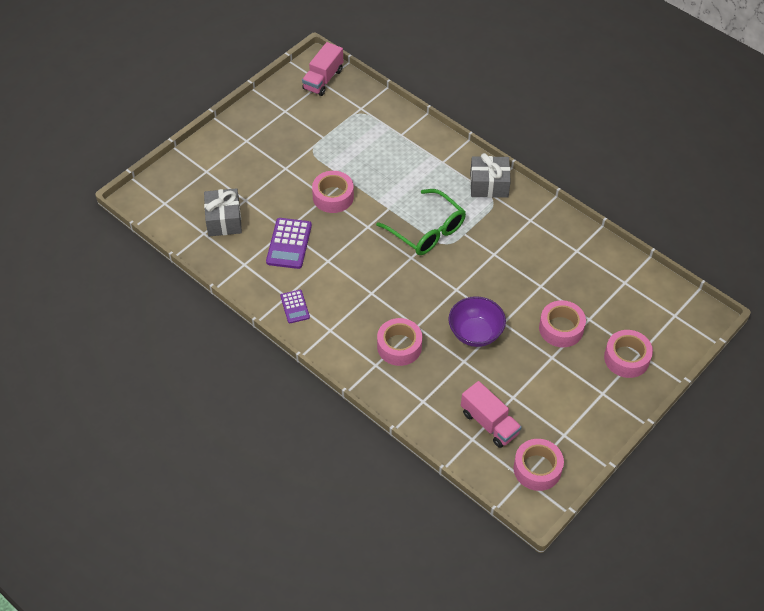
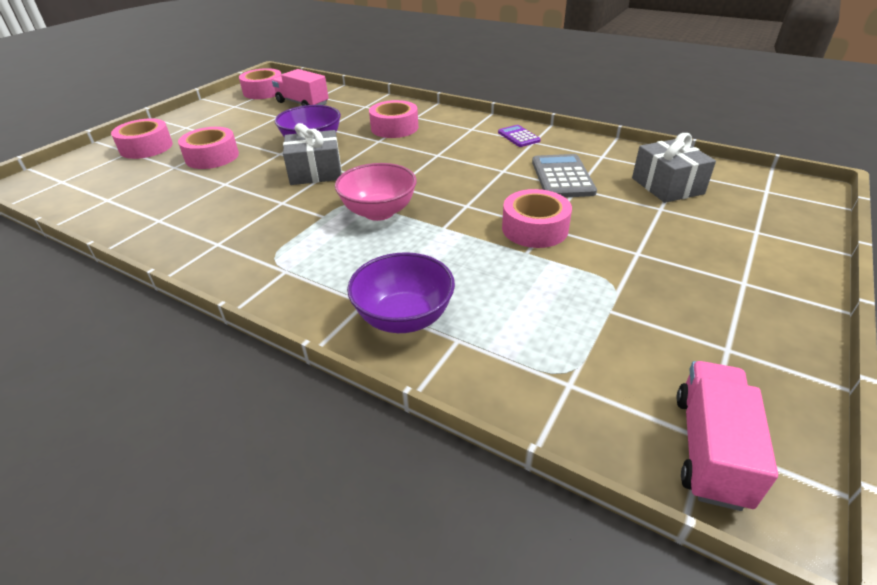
camera: 170 degrees right, 15 degrees down
(289, 244) = (562, 177): purple calculator -> grey calculator
(424, 150) = (404, 318): none -> purple bowl
(427, 230) = (379, 212): green glasses -> pink bowl
(489, 185) = (278, 279): grey gift -> grey gift (316, 172)

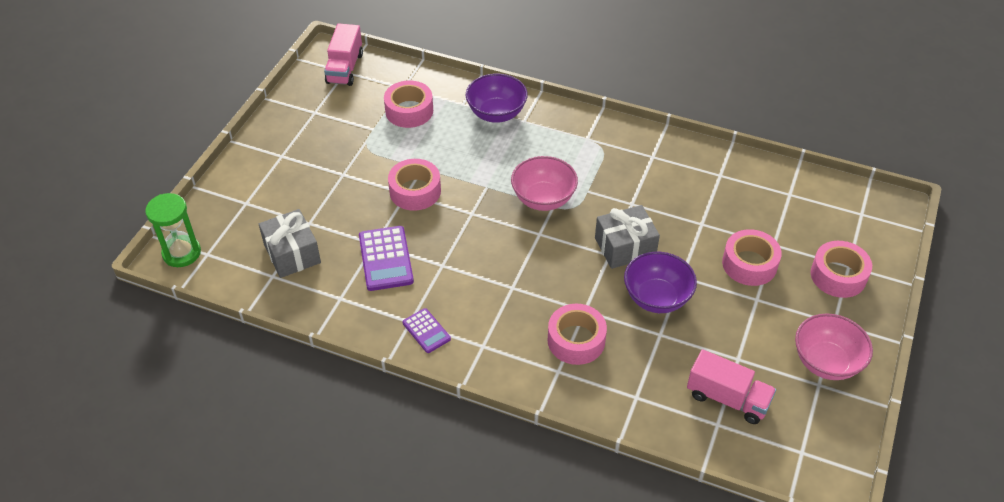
camera: 170 degrees right, 10 degrees up
(217, 113) = (826, 362): none -> pink bowl
(264, 91) = (811, 435): pink tape -> pink tape (409, 111)
(562, 177) = (385, 259): grey calculator -> purple calculator
(798, 193) = (181, 253): none -> green hourglass

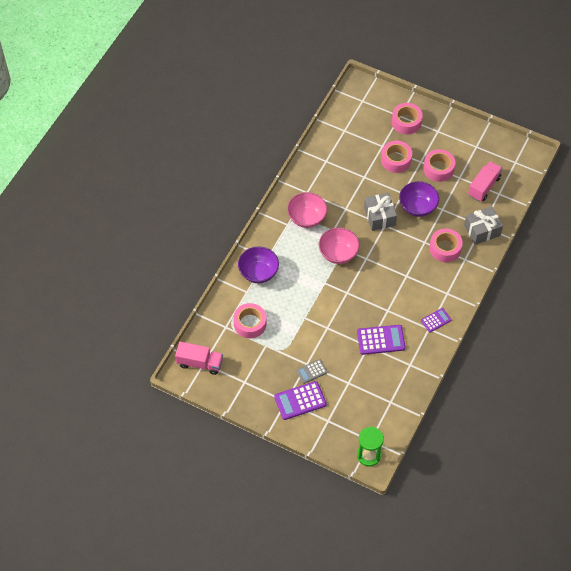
camera: 85 degrees left, 10 degrees up
(281, 171) = (300, 401): none -> purple calculator
(292, 253) = (373, 391): grey gift -> grey gift (482, 230)
(329, 180) = (311, 371): none -> grey calculator
(415, 191) = (325, 322): pink tape -> pink tape (438, 169)
(826, 362) = (463, 140): pink bowl -> pink bowl (307, 218)

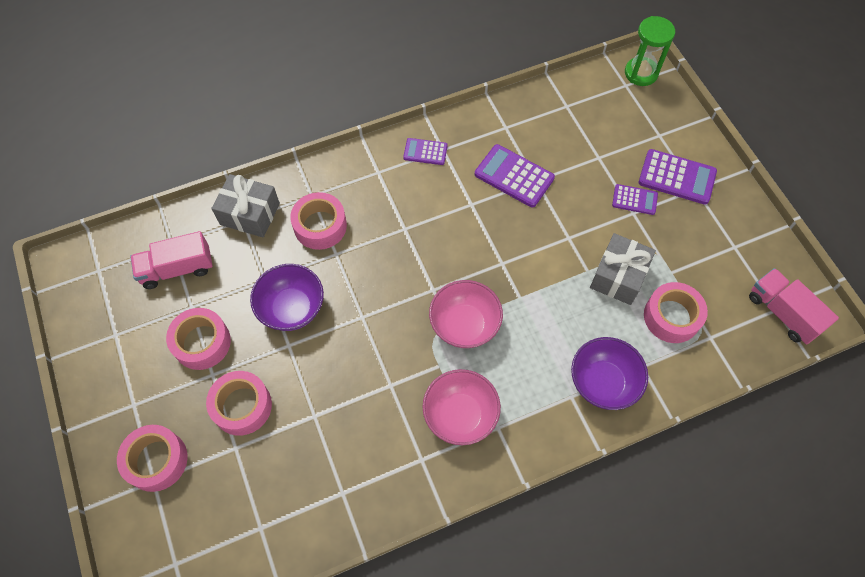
camera: 140 degrees left, 5 degrees up
(311, 371) = (634, 200): grey calculator -> purple calculator
(379, 217) = (356, 335): grey gift -> grey gift (618, 276)

